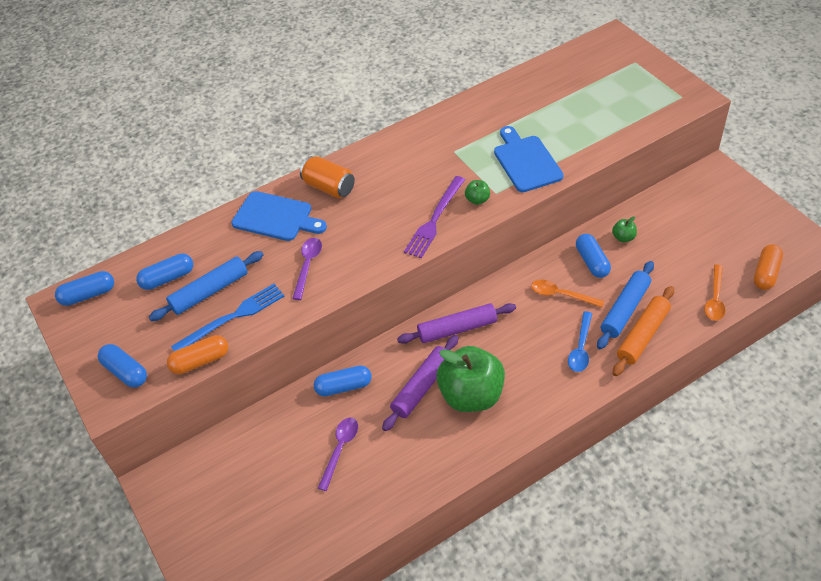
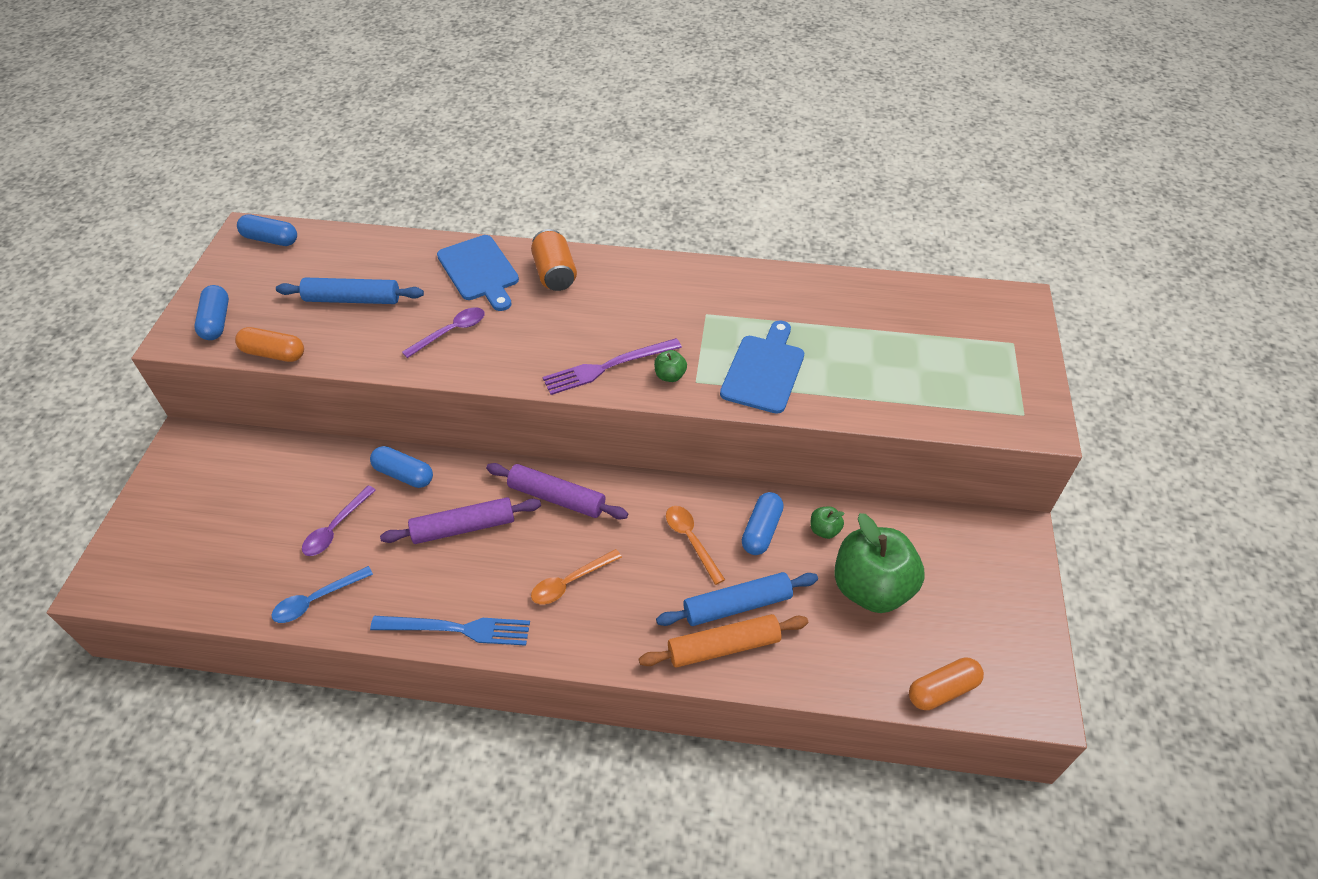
camera: 35 degrees right, 0 degrees up
(168, 278) = (338, 266): blue capsule -> none
(232, 317) = (341, 334): blue fork -> blue fork (457, 629)
(340, 449) = (336, 528): purple spoon -> purple spoon turned 150 degrees clockwise
(471, 395) = (494, 570): green apple -> green apple (871, 588)
(581, 348) = (646, 608): blue spoon -> blue spoon (316, 600)
(715, 299) = (848, 671): orange spoon -> orange spoon (570, 582)

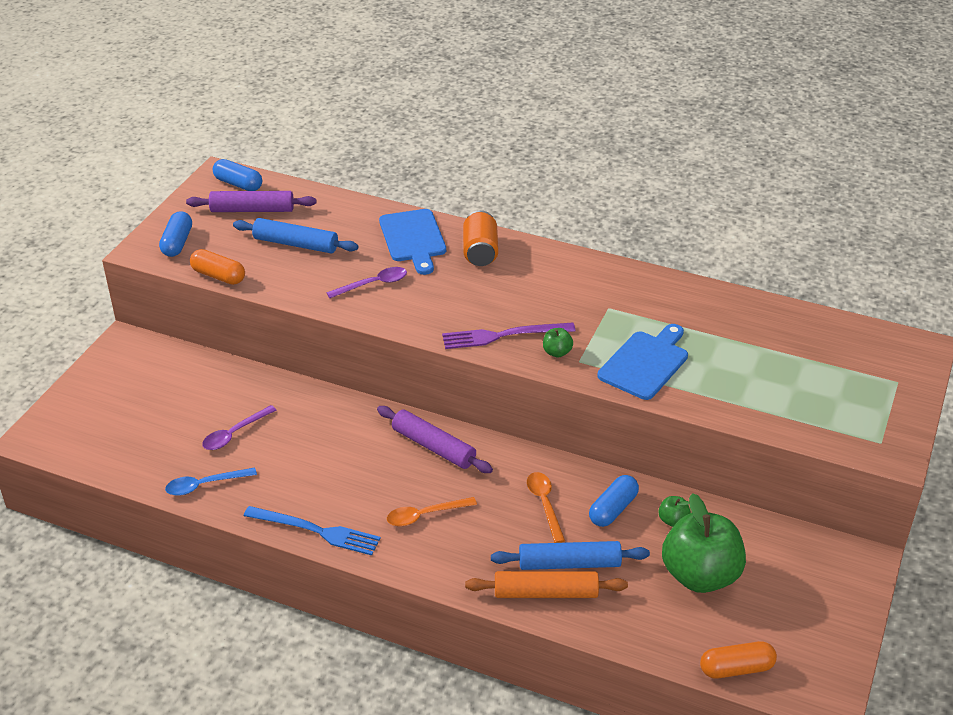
camera: 15 degrees right, 10 degrees down
(404, 474) = (304, 403): blue capsule -> none
(464, 527) = (344, 454): purple rolling pin -> purple rolling pin (252, 210)

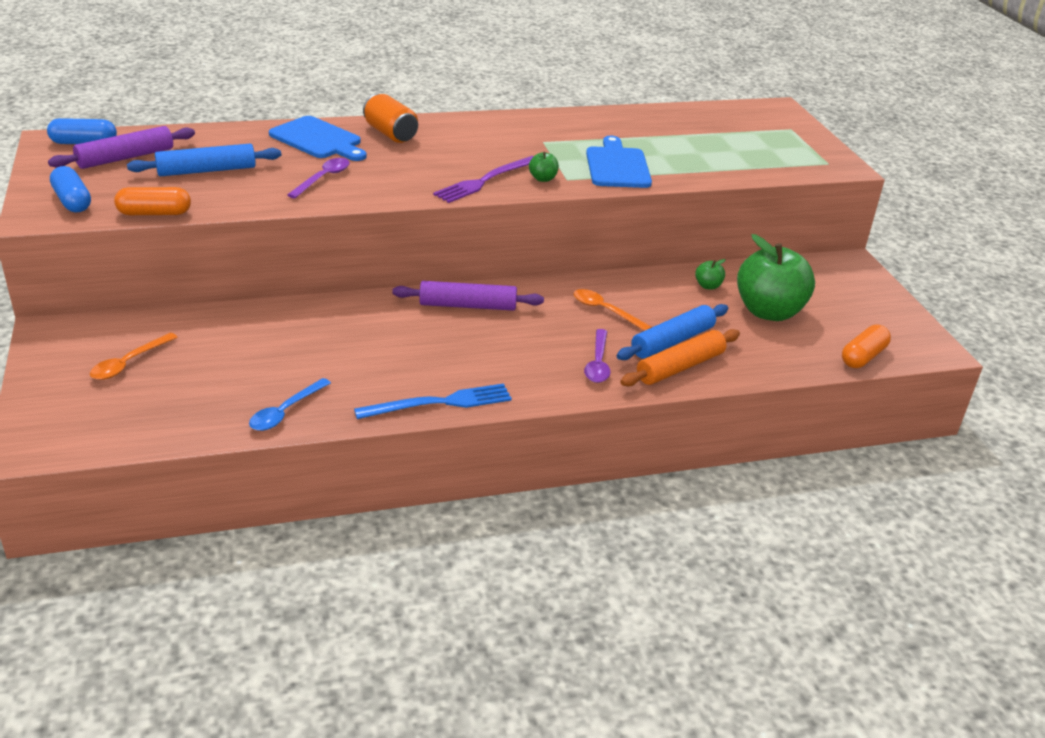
camera: 40 degrees left, 5 degrees down
(234, 434) = (267, 361): purple spoon -> purple spoon (598, 363)
(425, 515) = (520, 354): orange spoon -> orange spoon (129, 363)
(613, 509) = (658, 295): blue capsule -> none

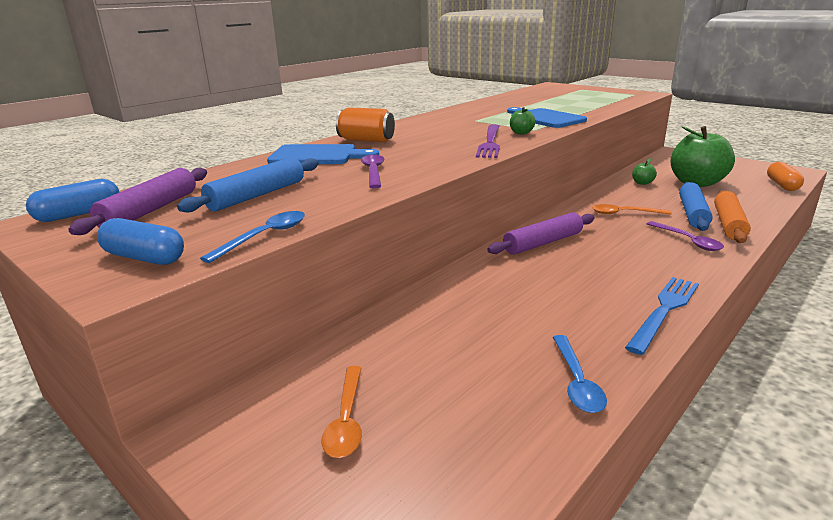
camera: 30 degrees left, 10 degrees down
(154, 213) = (264, 236): orange capsule -> blue spoon

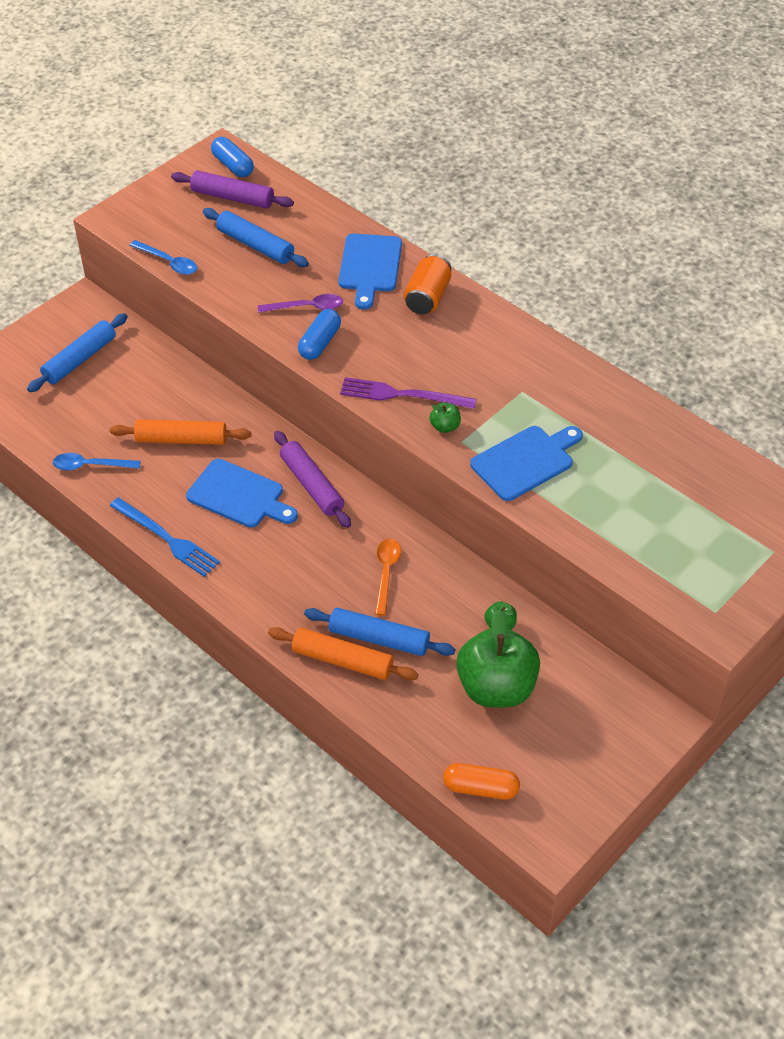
camera: 90 degrees right, 25 degrees up
(144, 258) = (147, 217): blue capsule -> blue capsule (320, 343)
(346, 420) = (80, 359): orange spoon -> blue rolling pin
(503, 314) = (181, 440): none -> orange rolling pin
(574, 275) = (239, 495): none -> blue cutting board
(688, 241) = (300, 604): purple spoon -> none

